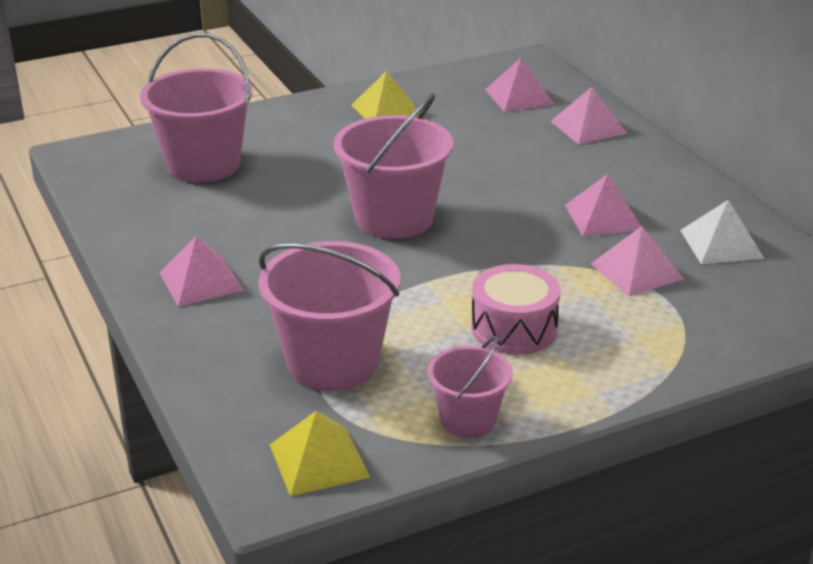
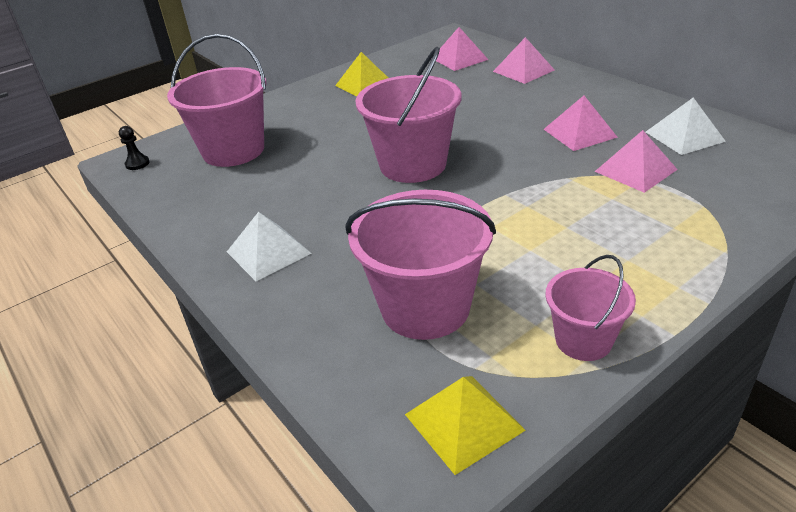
camera: 10 degrees left, 5 degrees up
(94, 160) = (137, 164): none -> black pawn
(201, 281) = (268, 252): pink pyramid -> white pyramid
(514, 328) = (569, 240): pink drum -> none

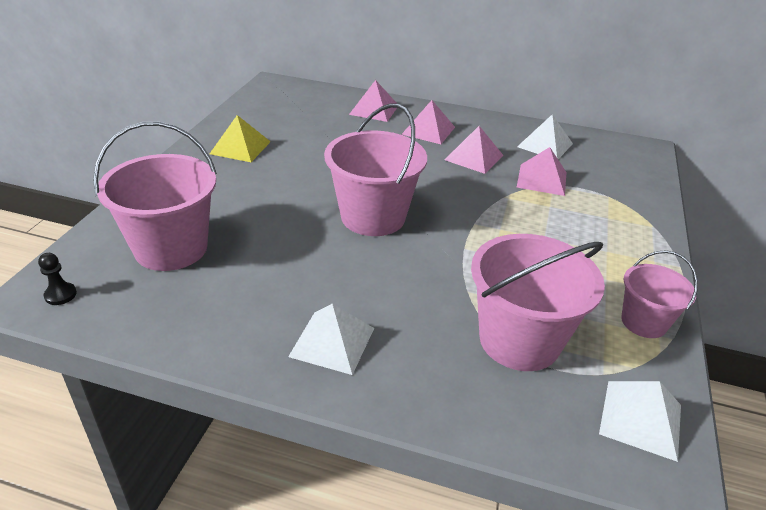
camera: 40 degrees left, 0 degrees up
(459, 59) = (306, 106): pink pyramid -> pink pyramid (428, 130)
(464, 422) = (641, 419): yellow pyramid -> white pyramid

